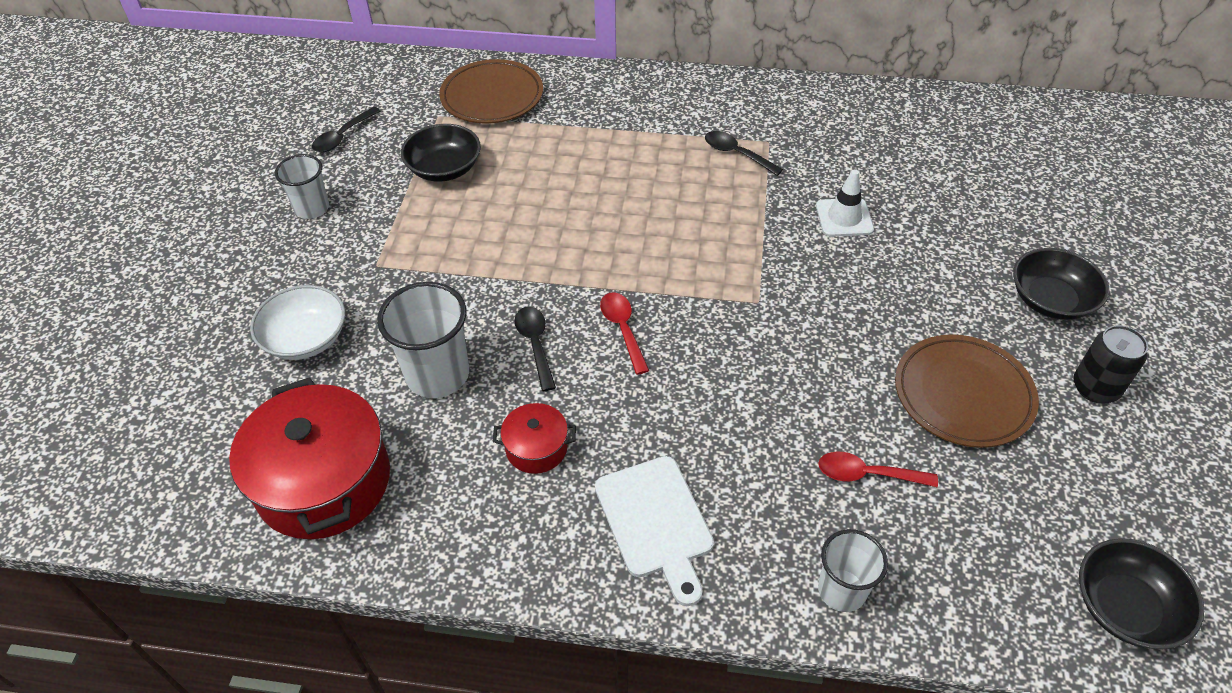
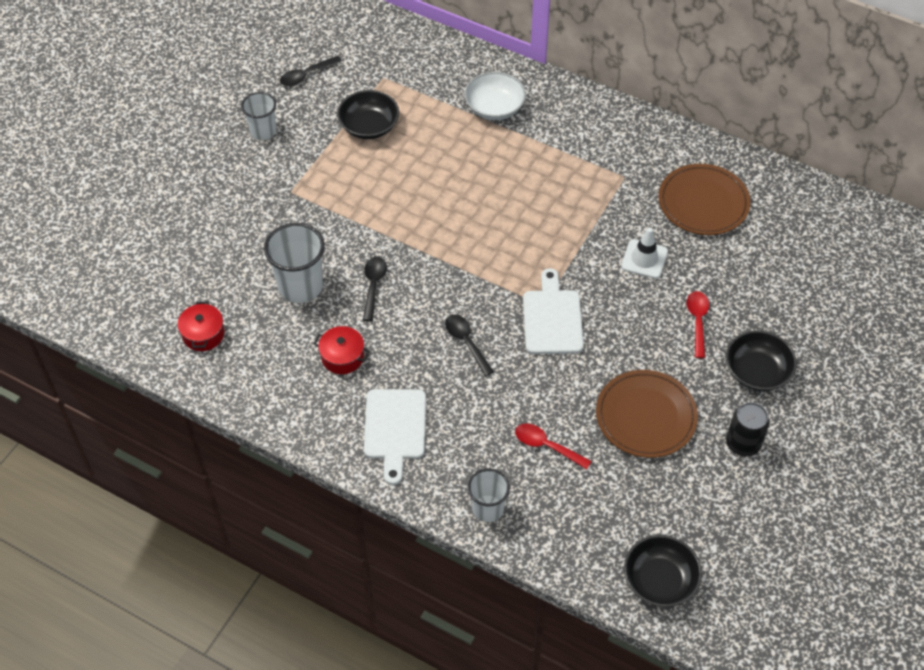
camera: 20 degrees right, 5 degrees up
(306, 338) = (225, 232): white bowl -> white bowl (494, 107)
(323, 481) = (203, 334): red pot -> red pot, size x0.47
(492, 97) = (431, 72): brown plate -> brown plate (703, 203)
(623, 329) = (437, 294): red spoon -> red spoon (697, 321)
(736, 154) = (593, 180): black spoon -> black spoon (466, 342)
(779, 314) = (552, 318): none -> white cutting board

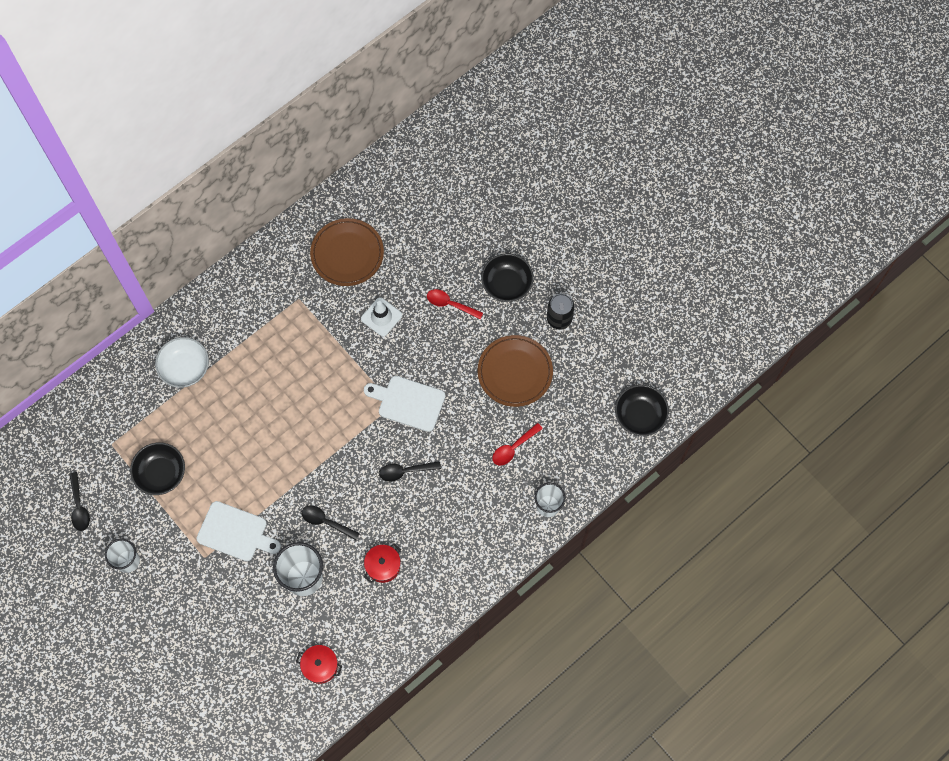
camera: 70 degrees left, 15 degrees up
(395, 429) = (460, 548): white cutting board -> white cutting board (235, 532)

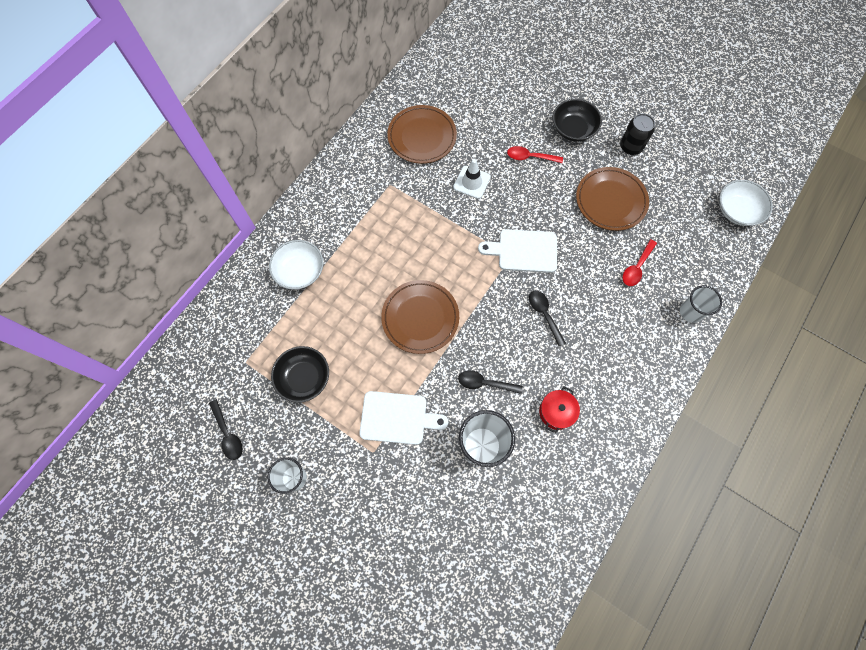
camera: 15 degrees left, 0 degrees up
(286, 444) = (420, 318): none -> brown plate
(320, 666) = (530, 535): red pot -> none
(405, 471) = (544, 314): black spoon -> black spoon turned 90 degrees clockwise
(640, 415) = (737, 210): black bowl -> white bowl

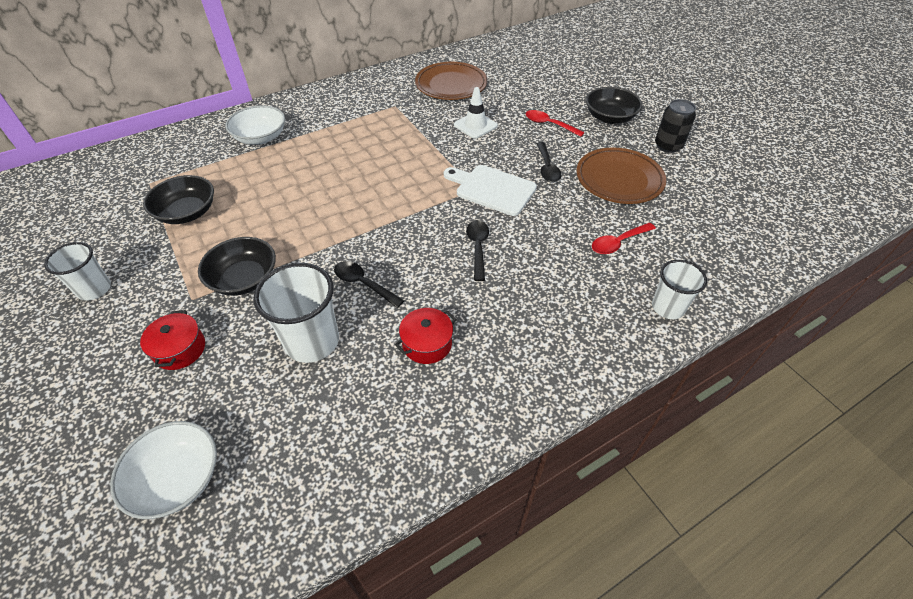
camera: 25 degrees right, 20 degrees down
(228, 434) = (76, 229): black spoon -> black spoon (547, 168)
(397, 418) = (244, 279): white cutting board -> black bowl
(398, 494) = (180, 349): none -> red pot
(420, 318) = (341, 206): brown plate -> none
(737, 210) = (780, 232): white bowl -> white bowl (177, 479)

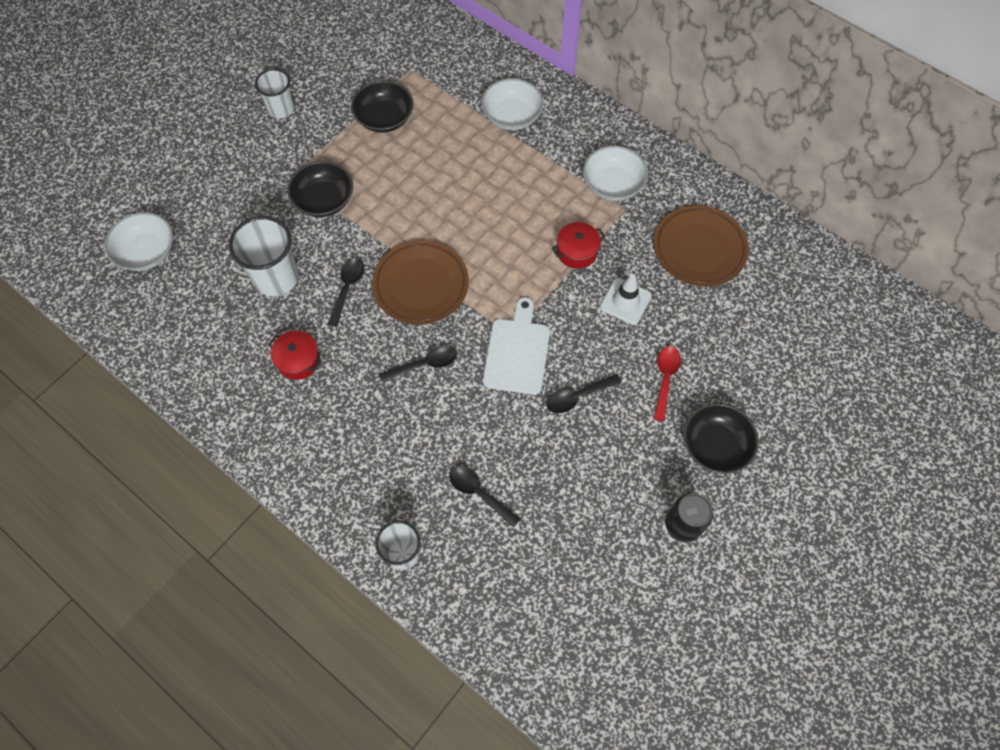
camera: 70 degrees right, 15 degrees up
(180, 349) = (244, 196): red pot -> red pot (577, 252)
(369, 106) = (613, 184): none -> white bowl
(618, 243) = (479, 493): red spoon -> black spoon
(619, 179) = (588, 477): brown plate -> brown plate (421, 285)

